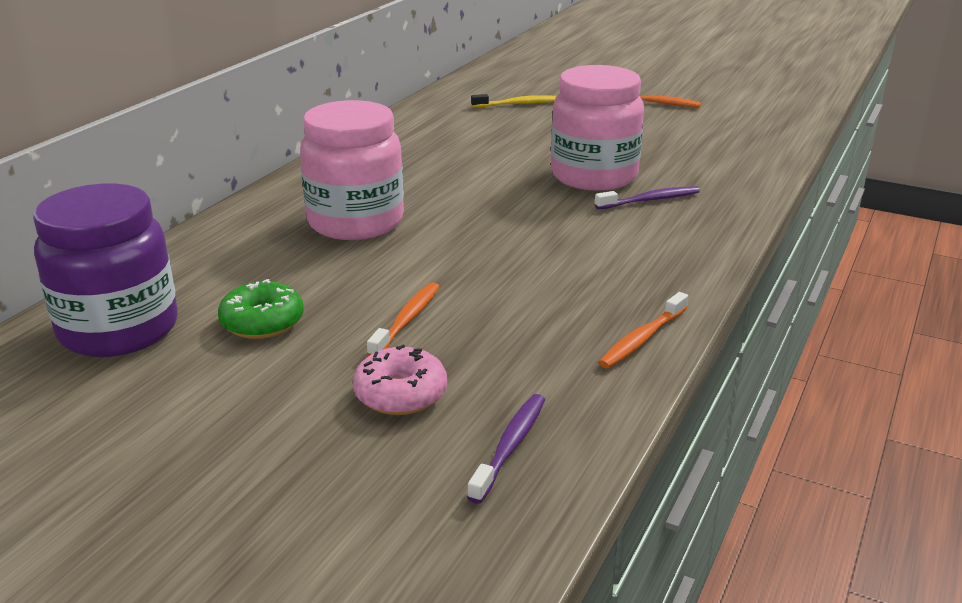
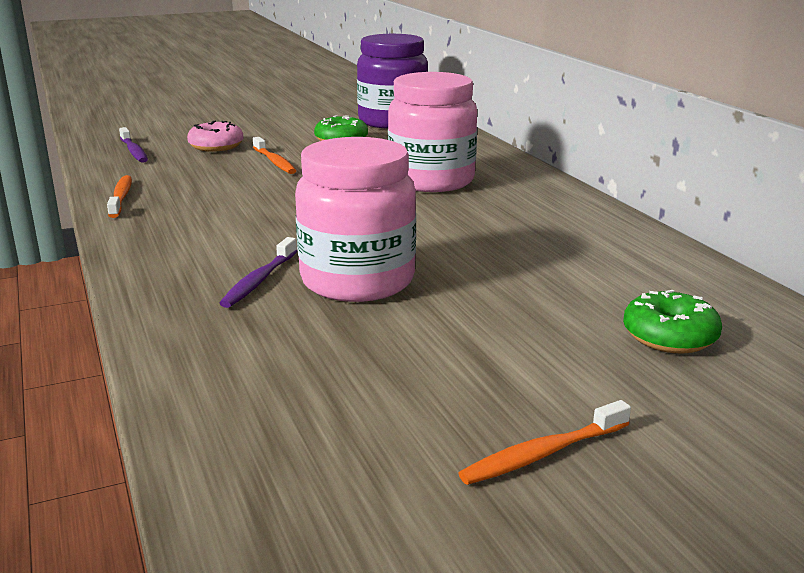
camera: 130 degrees right, 5 degrees down
(518, 104) = (669, 337): yellow toothbrush -> green donut

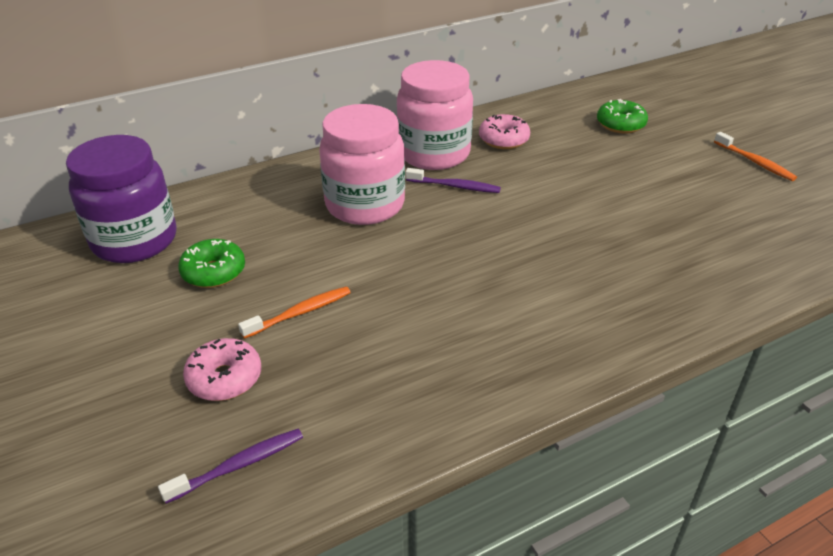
camera: 95 degrees left, 15 degrees up
(121, 197) = (443, 417): orange toothbrush -> none
(259, 280) = (618, 272): purple toothbrush -> purple toothbrush (455, 186)
(357, 281) = (598, 227): pink jar -> pink jar (434, 154)
(589, 248) = (503, 140): none -> pink donut

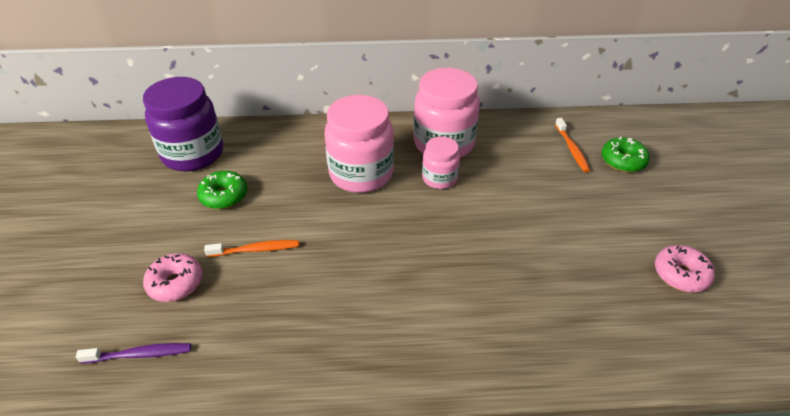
camera: 25 degrees right, 5 degrees up
(455, 186) = (439, 178): purple toothbrush -> pink jar
(503, 140) = (509, 147): pink donut -> pink donut (681, 274)
(755, 162) = (727, 237): orange toothbrush -> orange toothbrush (572, 149)

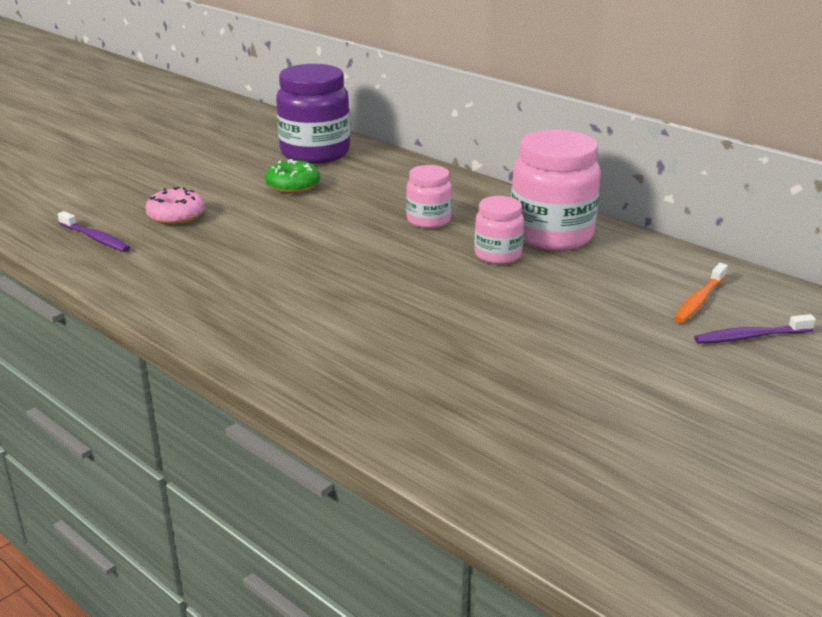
camera: 45 degrees right, 15 degrees down
(256, 250) = (259, 225): orange toothbrush -> none
(361, 174) = (428, 220): pink jar -> pink jar, size x0.55
(623, 161) = (750, 337): green donut -> purple toothbrush
(681, 274) = (629, 443): pink donut -> none

